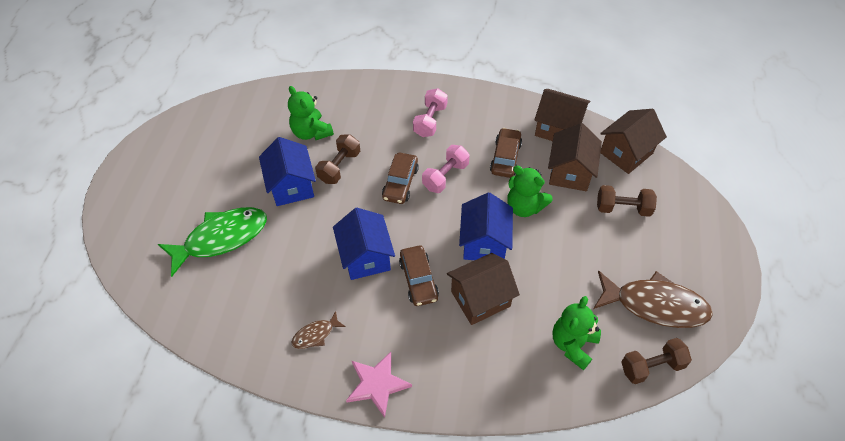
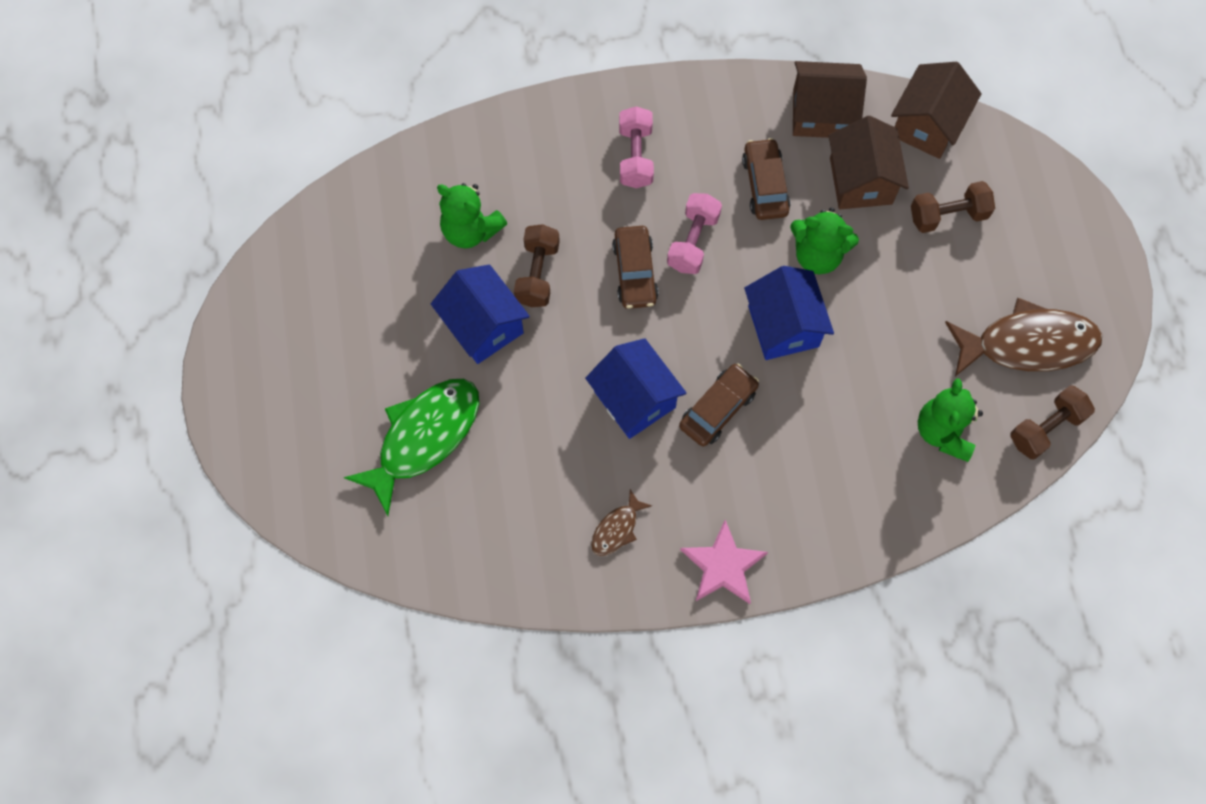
camera: 20 degrees left, 15 degrees up
(418, 280) = (718, 409): brown car -> brown car turned 105 degrees counterclockwise
(480, 299) = (808, 408): brown house -> none

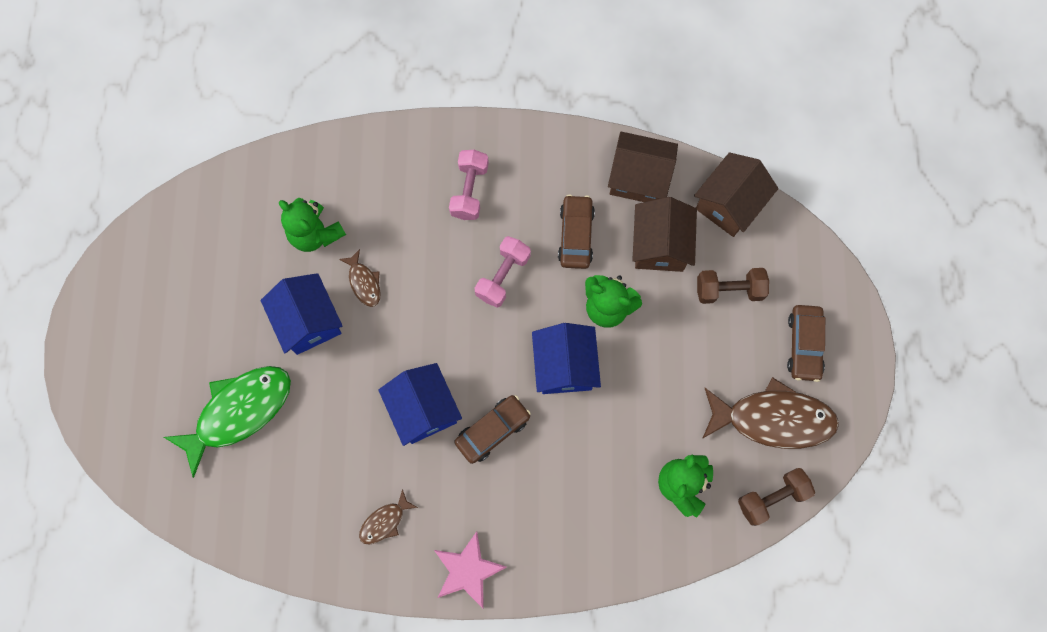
camera: 10 degrees right, 5 degrees up
(537, 273) = (364, 282): brown dumbbell -> brown fish
(634, 272) = (447, 295): brown car -> brown car (804, 345)

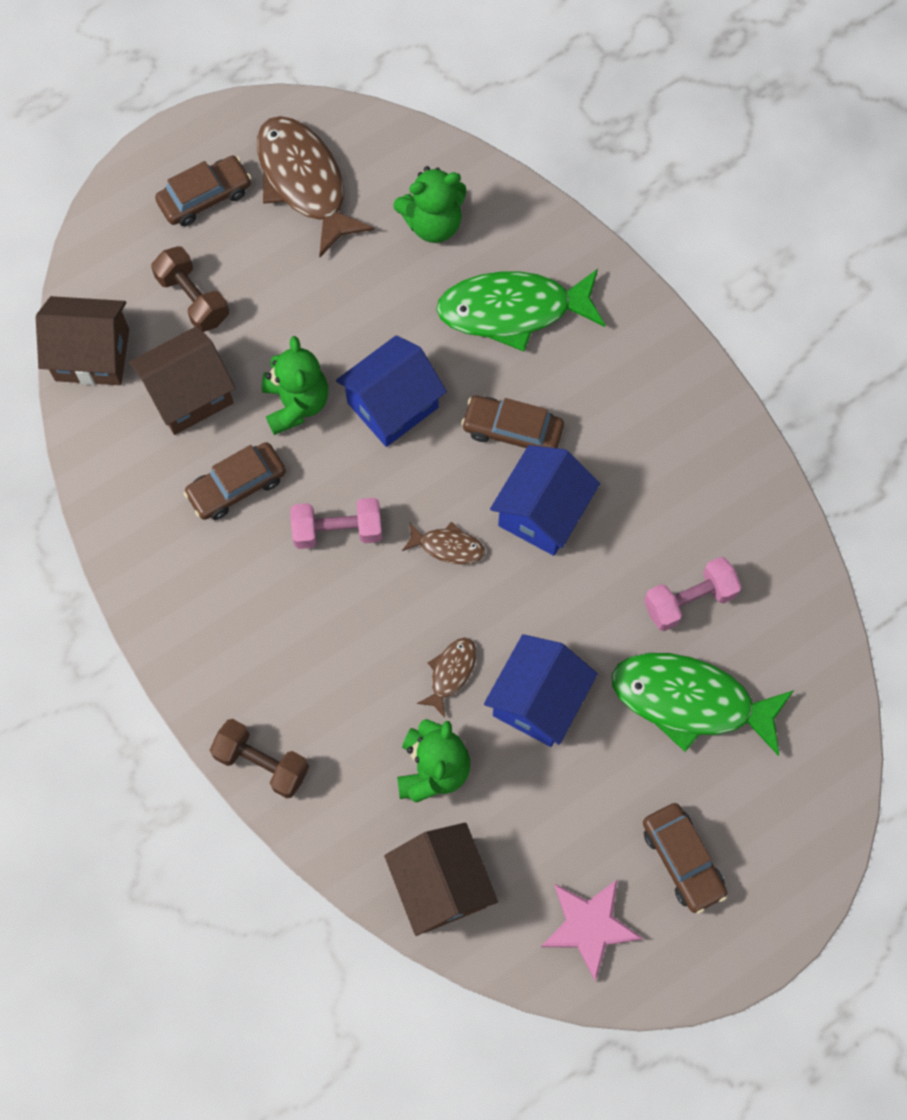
camera: 125 degrees left, 5 degrees down
(154, 337) = (682, 860): none -> brown car
(384, 521) = (683, 471): brown fish -> brown fish (448, 547)
(467, 570) = (667, 362): pink star -> pink star (589, 926)
(469, 190) = (261, 633): pink dumbbell -> pink dumbbell (689, 600)
(578, 492) = (513, 310): none -> green fish
(639, 178) = (123, 463): brown house -> brown house (441, 885)
(772, 497) = (385, 140): brown dumbbell -> brown dumbbell (262, 763)

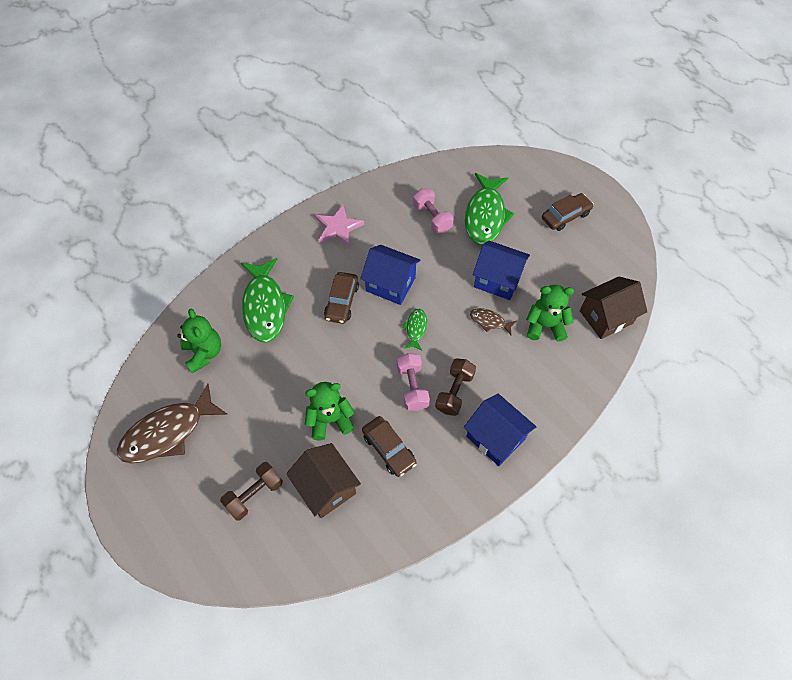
camera: 95 degrees left, 10 degrees down
(92, 355) = (298, 560): brown house -> none
(205, 197) = (175, 497): brown car -> none
(262, 763) = (561, 413): brown dumbbell -> brown dumbbell (454, 392)
(393, 405) = (328, 365): blue house -> blue house (495, 437)
(448, 547) = (416, 328): brown fish -> green fish
(589, 926) = (608, 251): pink star -> pink star (338, 227)

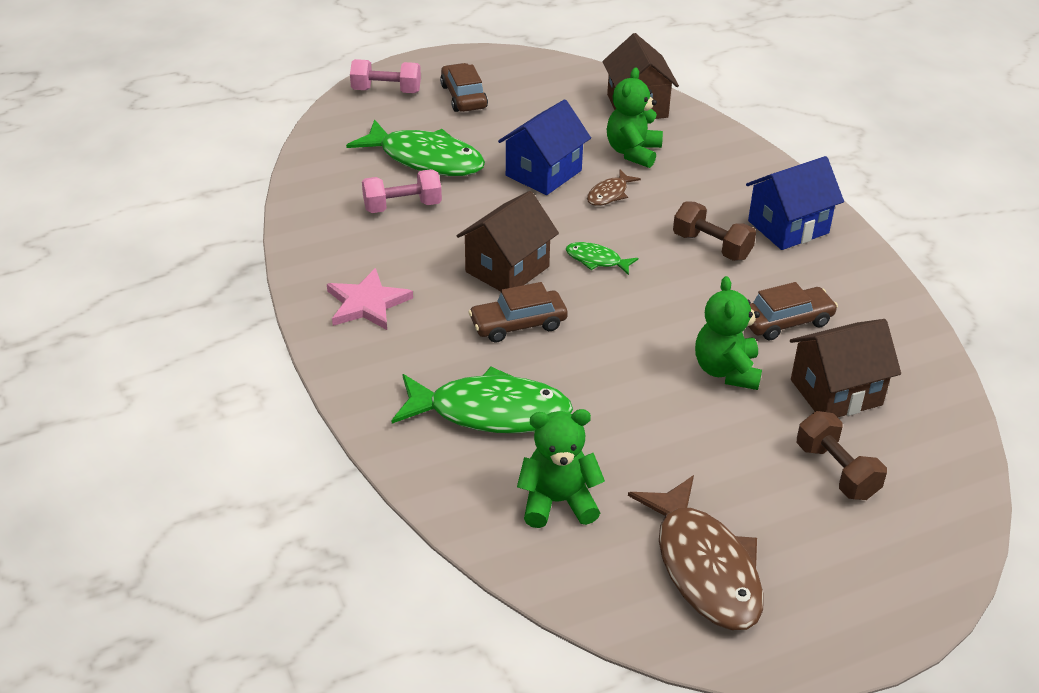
camera: 75 degrees left, 20 degrees down
(342, 302) = (518, 324): brown car -> brown car turned 135 degrees clockwise
(390, 284) = (507, 269): blue house -> brown house
(412, 387) = (693, 282): pink dumbbell -> pink dumbbell (386, 91)

